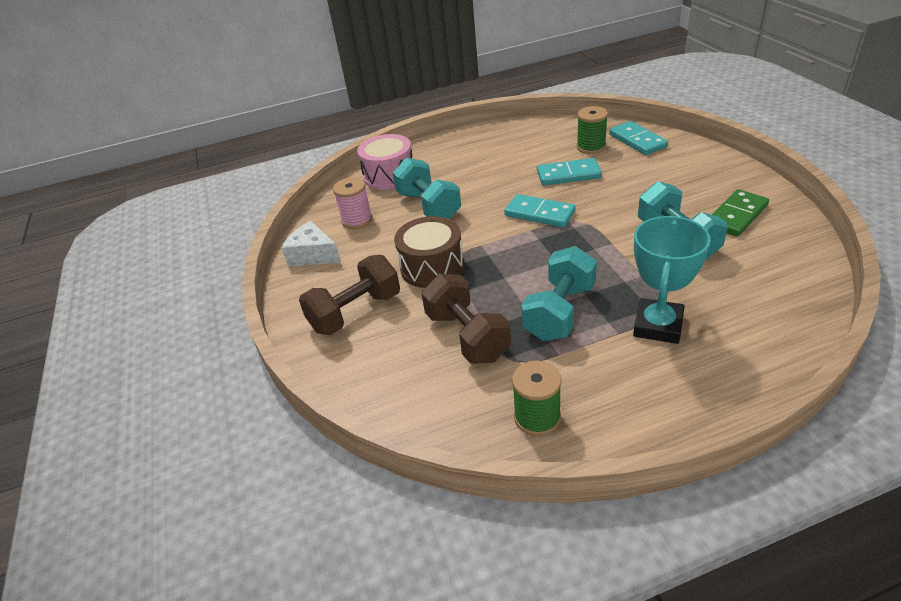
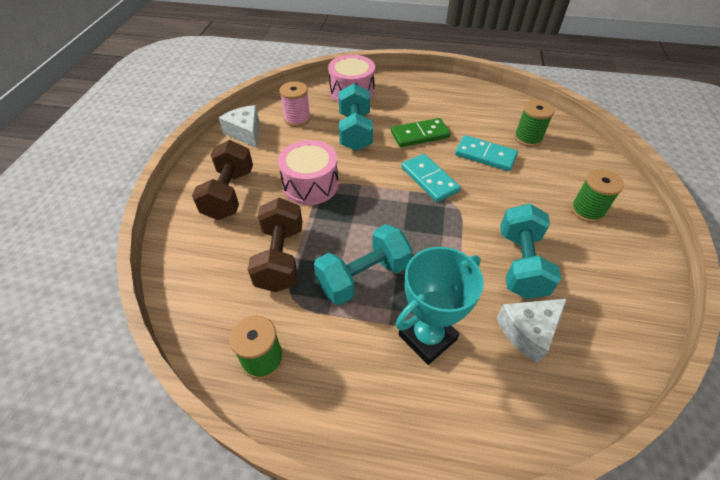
camera: 25 degrees right, 10 degrees up
(355, 312) = (229, 194): brown dumbbell -> brown dumbbell turned 75 degrees counterclockwise
(432, 267) = (310, 184): brown drum -> pink drum
(637, 141) = (574, 151): turquoise domino -> none
(689, 179) = (587, 211): none -> green spool
(728, 281) = (528, 331): none -> white cheese
(737, 216) = (598, 270): green domino -> green domino (420, 135)

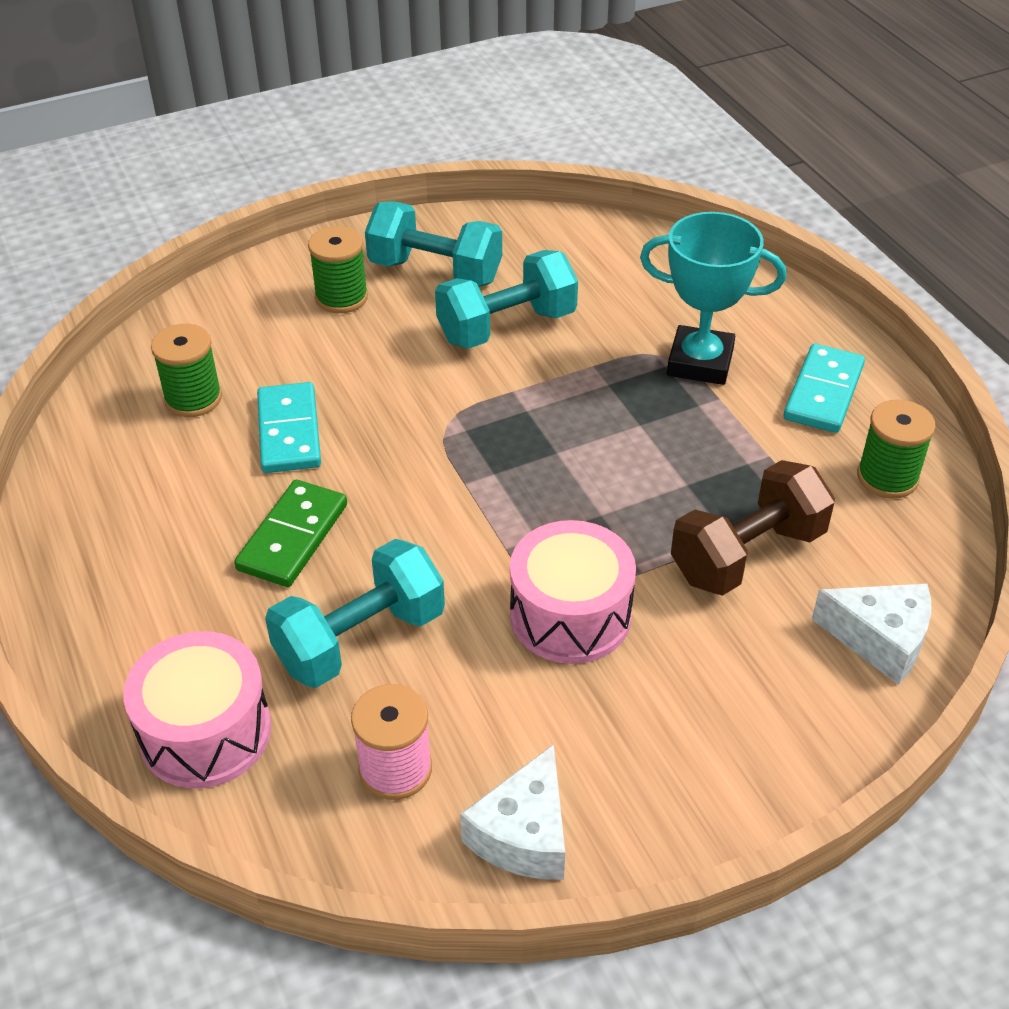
camera: 125 degrees left, 5 degrees down
(229, 194) = (706, 717): brown dumbbell -> none
(363, 277) = (681, 452): turquoise dumbbell -> turquoise dumbbell (435, 271)
(420, 135) = (293, 537): green domino -> green domino turned 75 degrees clockwise
(429, 180) = (415, 472): turquoise domino -> turquoise domino (823, 392)
(528, 331) = (605, 294): white cheese -> white cheese (880, 640)

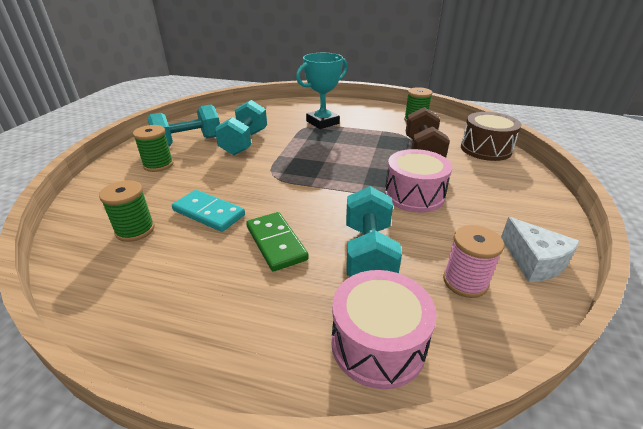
camera: 50 degrees left, 10 degrees down
(823, 392) = (366, 113): turquoise domino -> none
(880, 640) = (485, 149): white cheese -> brown drum

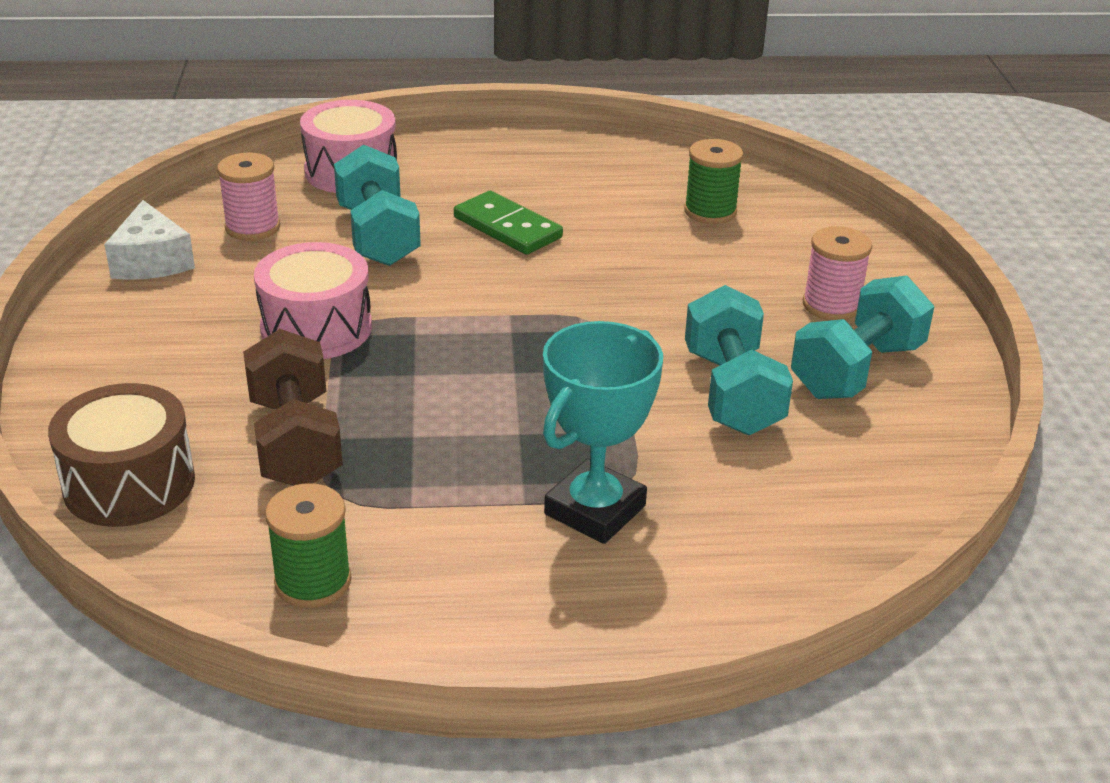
camera: 160 degrees right, 0 degrees up
(158, 165) = (831, 305): green spool -> pink spool
(208, 213) = (638, 246): turquoise domino -> none
(534, 261) = (151, 261): white cheese -> white cheese turned 150 degrees counterclockwise

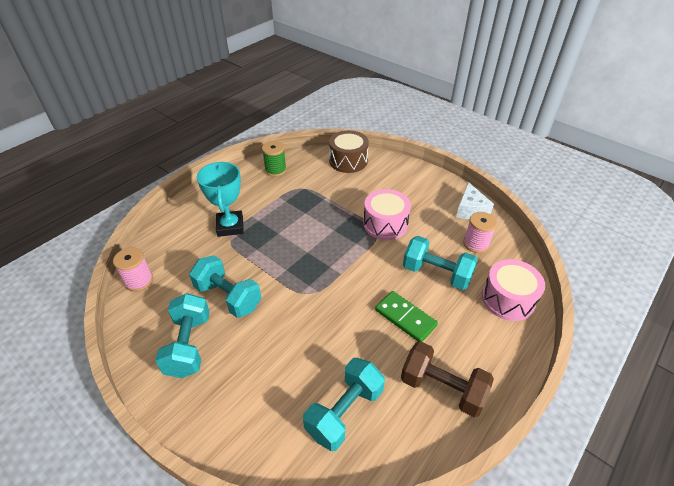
camera: 135 degrees right, 10 degrees up
(151, 261) = (470, 210): white cheese -> white cheese turned 120 degrees counterclockwise
(295, 442) = (330, 192): brown dumbbell -> brown dumbbell (442, 388)
(507, 228) = (405, 318): green domino -> green domino turned 45 degrees clockwise
(710, 211) = (344, 412): green spool -> turquoise dumbbell
(831, 305) = (227, 381): pink spool -> pink spool (139, 281)

